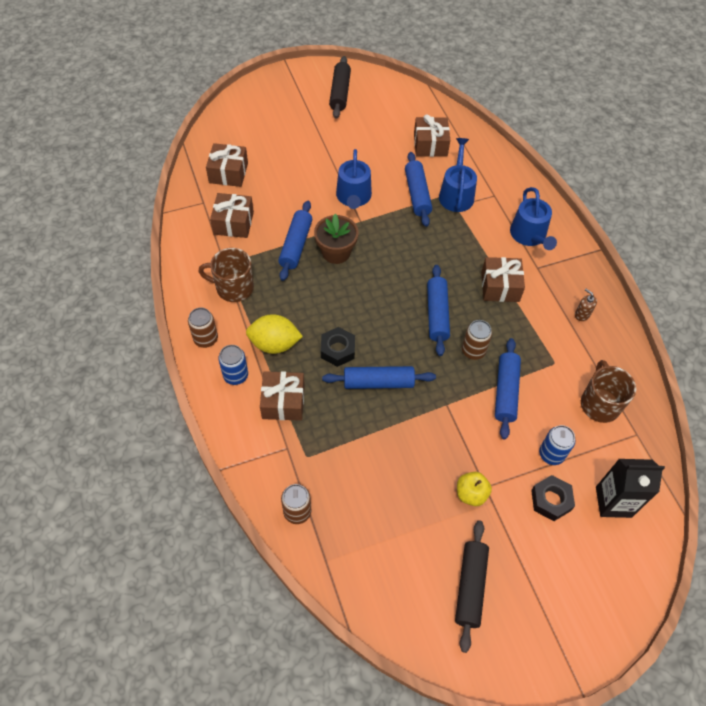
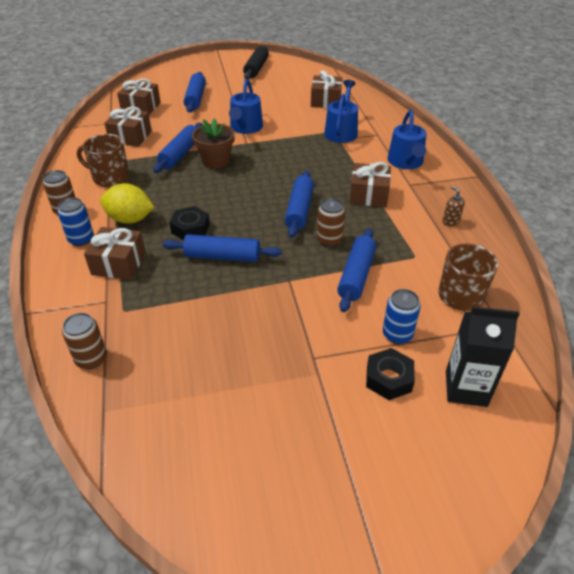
camera: 10 degrees right, 15 degrees down
(417, 194) = (305, 129): blue rolling pin -> blue rolling pin (196, 98)
(470, 586) = (268, 459): black rolling pin -> none
(471, 494) = (294, 362): yellow apple -> none

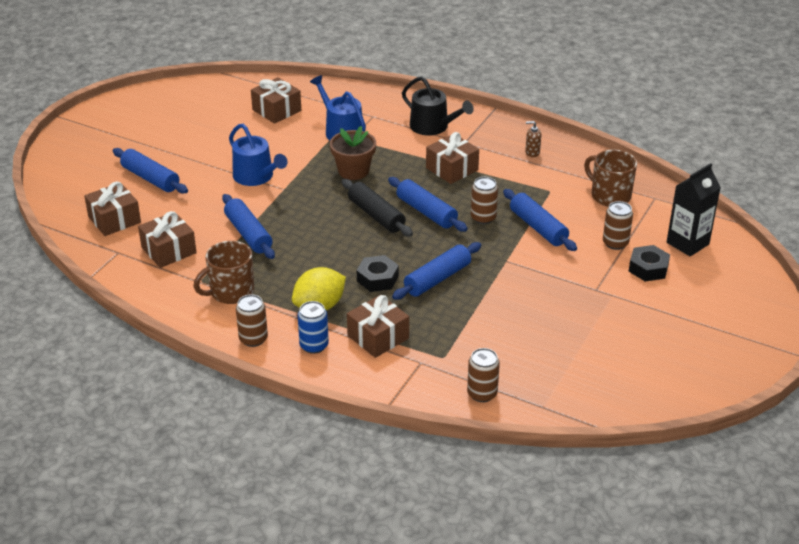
camera: 50 degrees left, 5 degrees down
(216, 161) = (290, 219): brown flower pot -> brown flower pot (353, 171)
(256, 68) = (146, 114): black rolling pin -> black rolling pin (376, 215)
(397, 334) = (615, 243): blue can -> brown can
(406, 162) = (433, 127): blue watering can -> black watering can

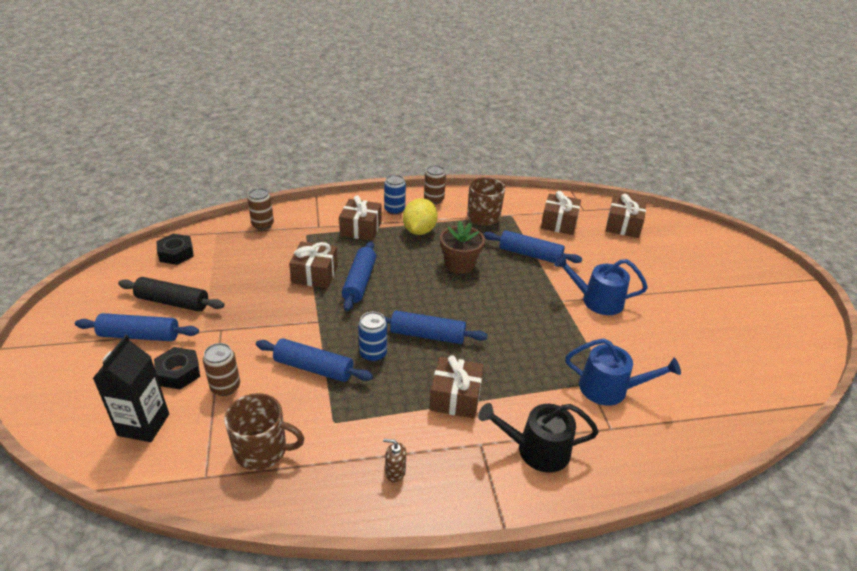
camera: 140 degrees right, 0 degrees up
(150, 178) = (658, 262): blue rolling pin -> blue rolling pin (139, 335)
(277, 110) = (697, 381): brown gift -> brown gift (315, 274)
(353, 171) = (536, 346): brown flower pot -> brown flower pot (459, 264)
(376, 215) = (463, 312): black rolling pin -> black rolling pin (173, 302)
(377, 279) = (403, 263): black nut -> black nut (176, 254)
(483, 218) = (373, 353): brown can -> blue can
(532, 152) = (395, 472): brown soap dispenser -> brown soap dispenser turned 135 degrees counterclockwise

